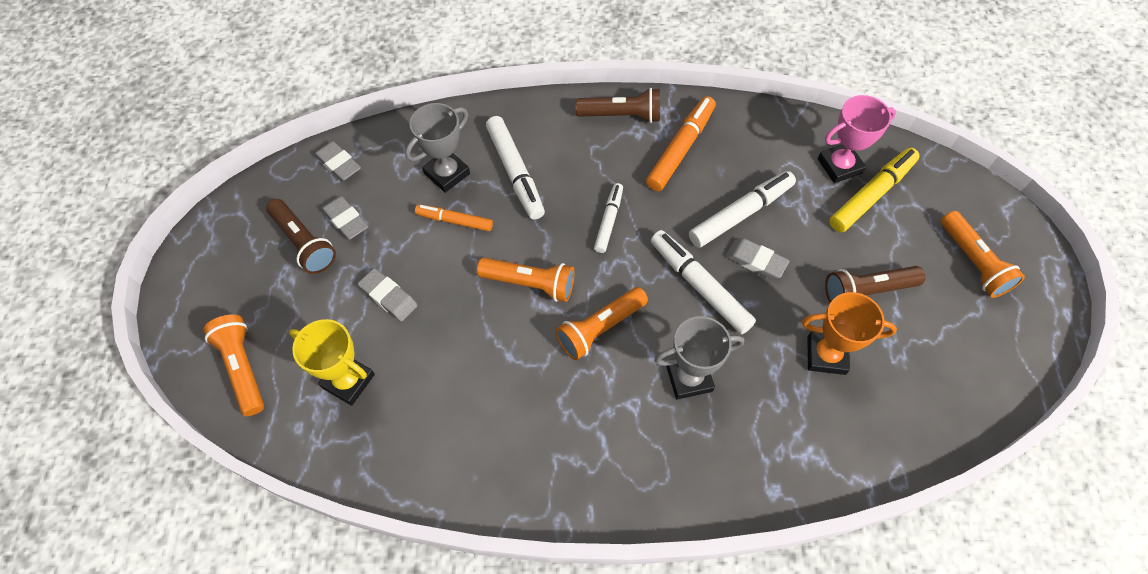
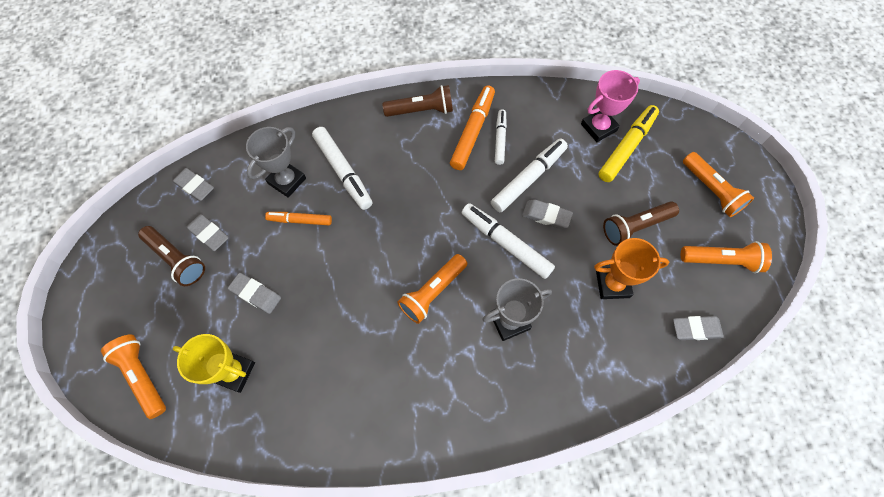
camera: 10 degrees left, 5 degrees up
(530, 284) = (370, 264): orange flashlight -> orange flashlight (721, 260)
(608, 221) = (425, 201): white marker -> white marker (500, 139)
(925, 426) = (696, 329): none -> grey eraser

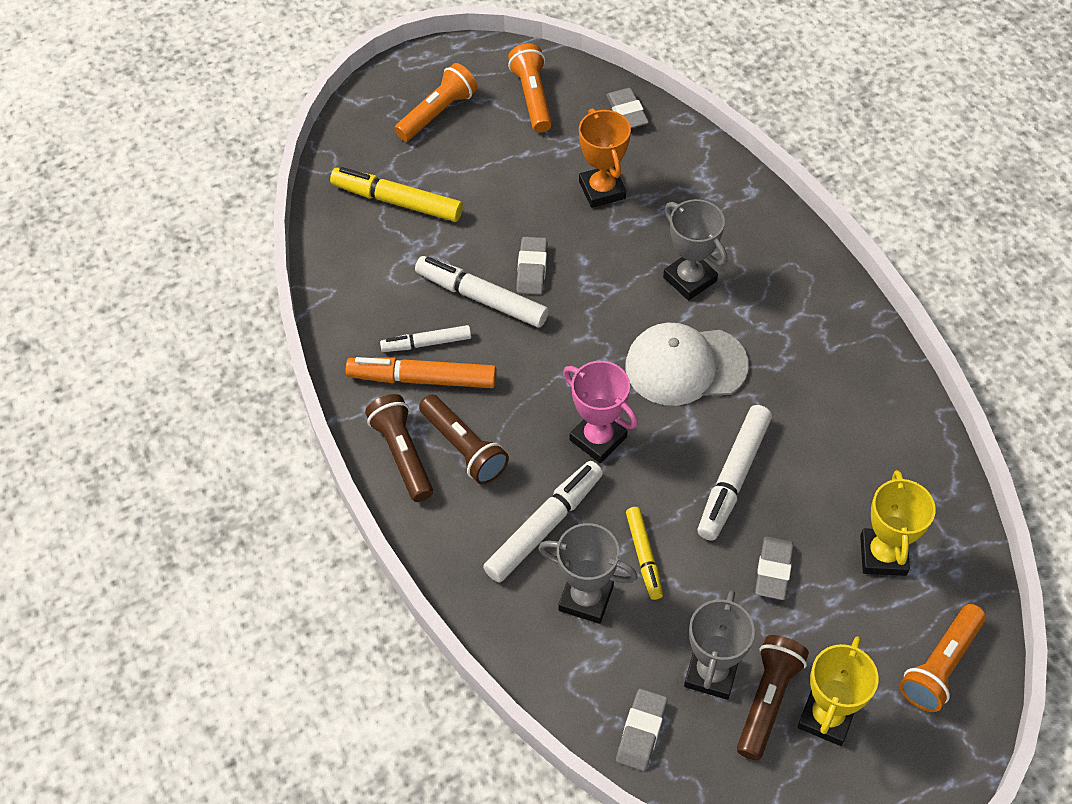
camera: 105 degrees left, 10 degrees down
(149, 289) = (826, 717): none -> yellow trophy
(209, 234) = (711, 673): grey eraser -> grey trophy
(300, 220) = (644, 556): orange marker -> yellow marker
(432, 292) = (685, 366): orange flashlight -> white cap
(505, 243) = (588, 304): white marker -> white marker (733, 478)
(598, 127) = (372, 235): pink trophy -> pink trophy (598, 438)
(635, 226) = (515, 179): brown flashlight -> brown flashlight (464, 448)

